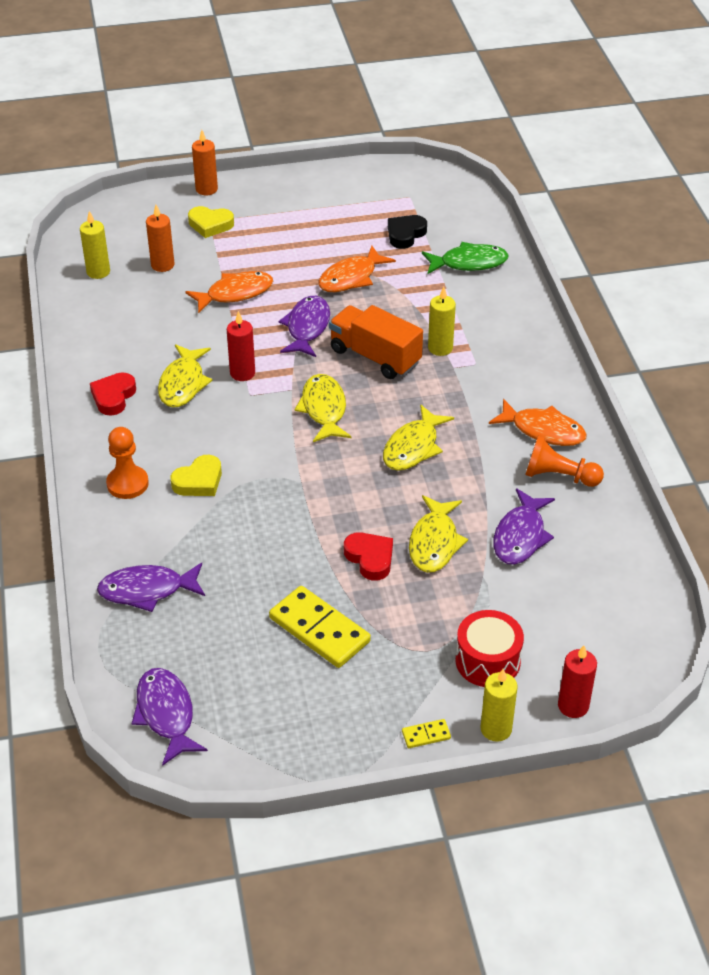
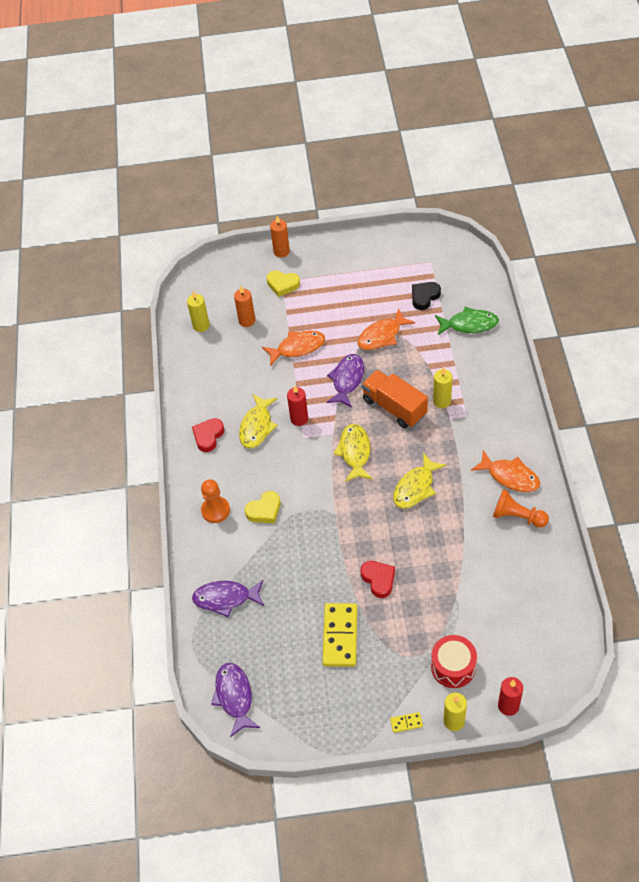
camera: 10 degrees right, 10 degrees up
(319, 630) = (340, 636): yellow domino -> yellow domino turned 45 degrees clockwise
(434, 542) = (424, 568): yellow fish -> none
(520, 536) = (485, 566): purple fish -> none

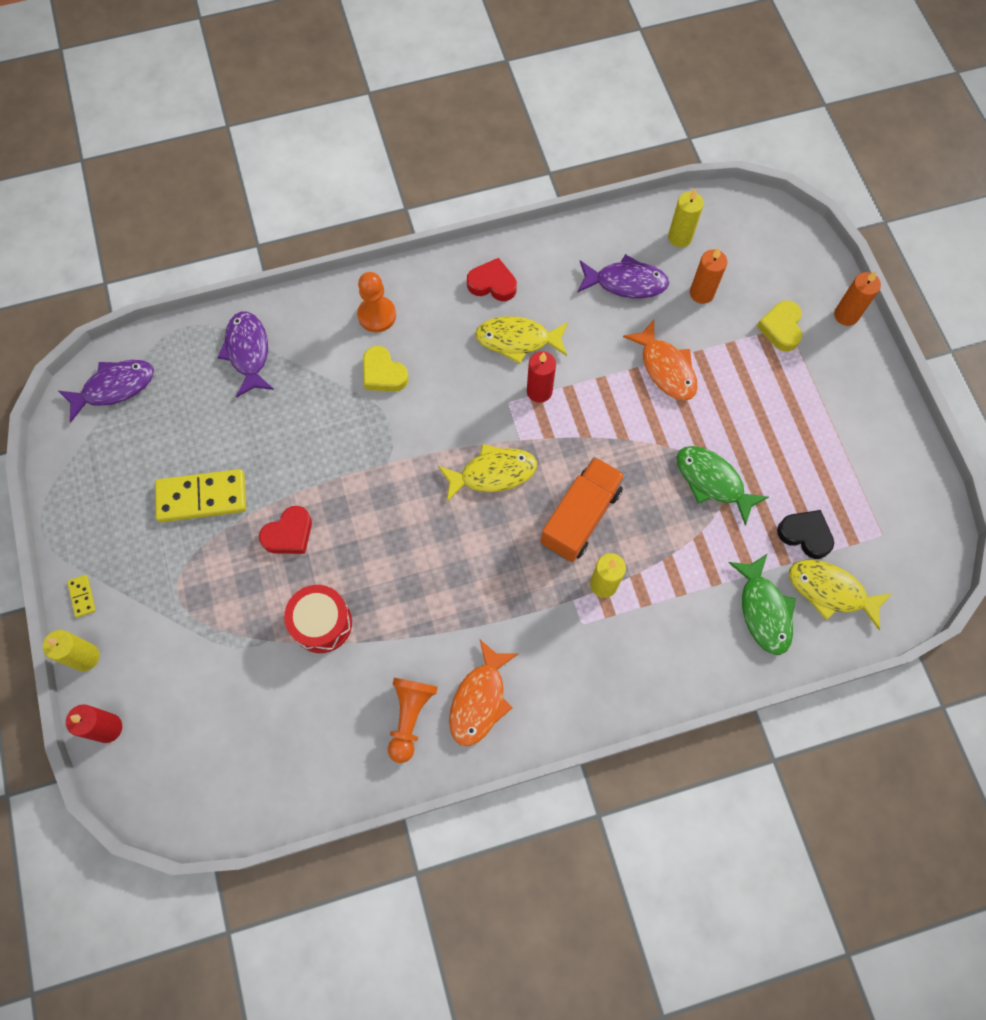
camera: 75 degrees right, 15 degrees up
(347, 380) = (619, 444): purple fish -> purple fish (626, 283)
(382, 336) = (712, 481): orange fish -> green fish
(415, 487) = (443, 565): yellow fish -> yellow fish (830, 591)
(453, 667) = (163, 648): red drum -> red drum (322, 623)

